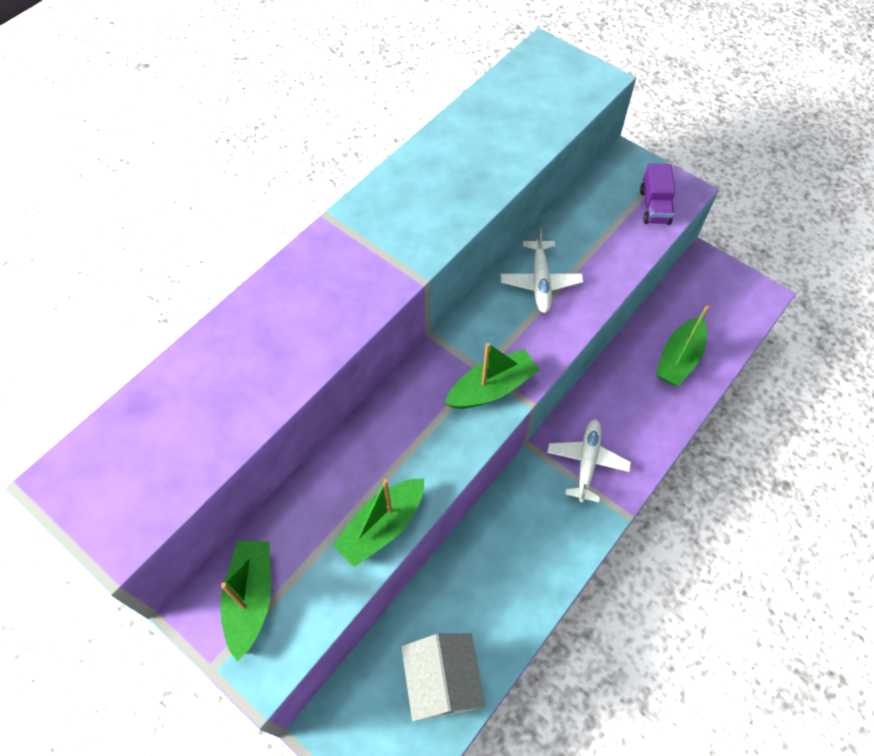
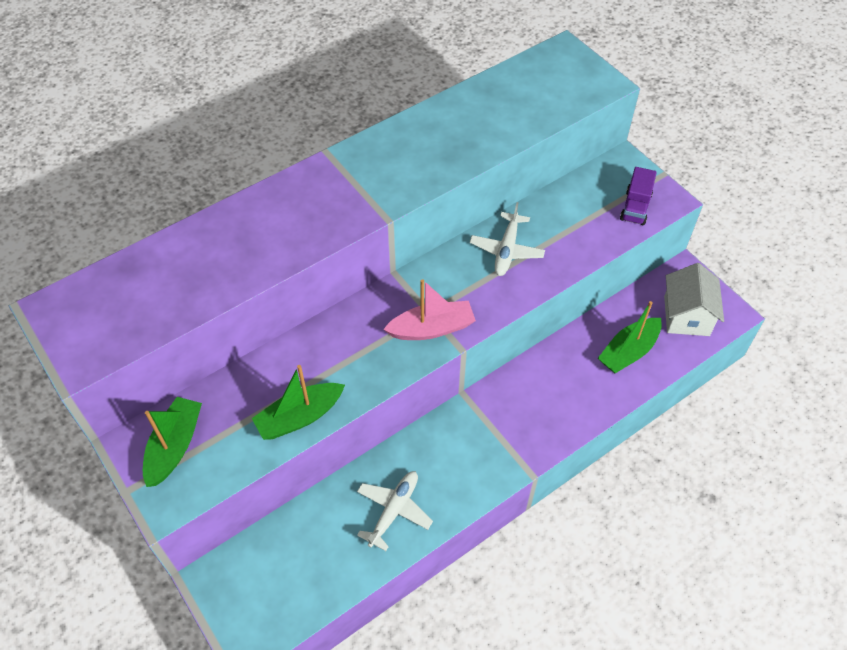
camera: 15 degrees right, 5 degrees down
(442, 682) = (320, 569): white house -> white house (686, 316)
(491, 388) = (431, 328): green boat -> pink boat
(587, 462) = (510, 421): white plane -> white plane (393, 511)

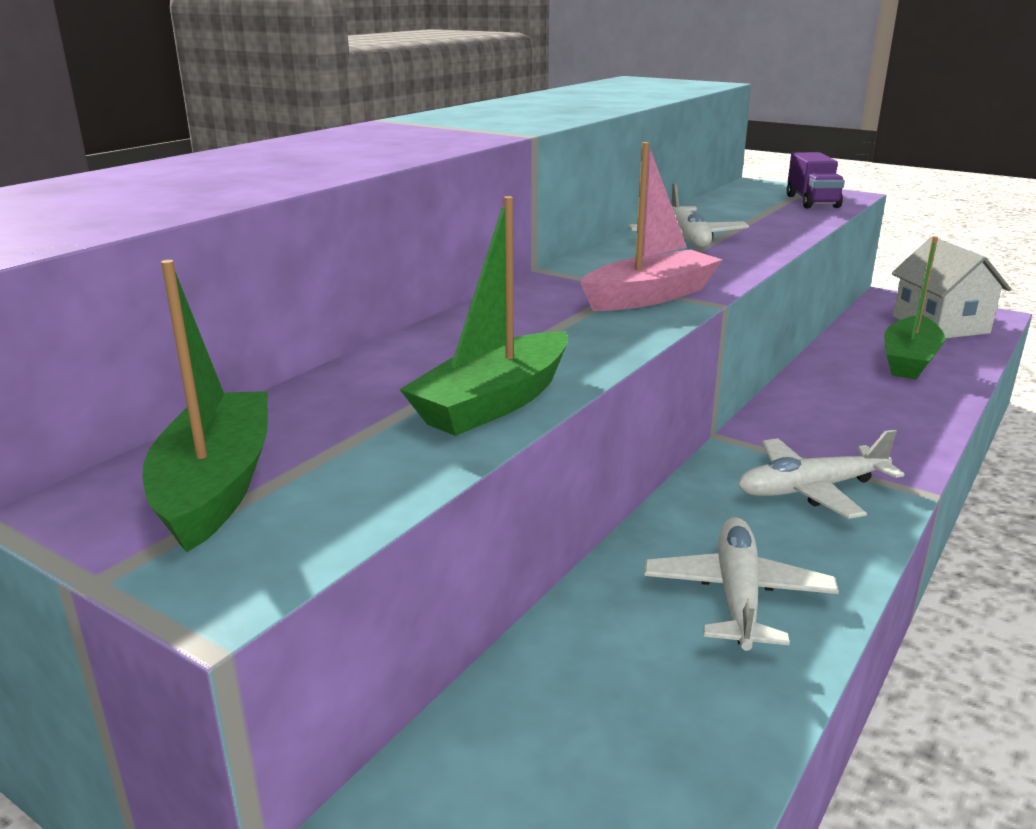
camera: 20 degrees left, 30 degrees down
(477, 452) = (811, 489): none -> white plane

